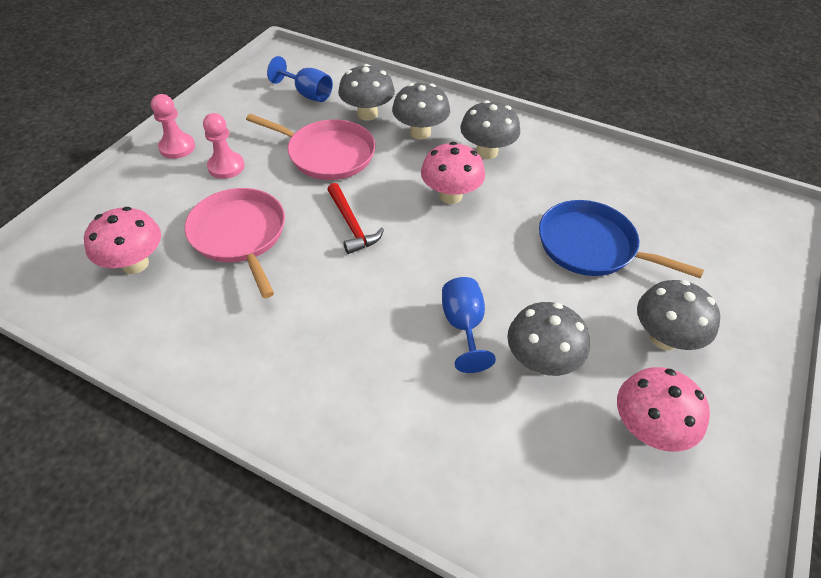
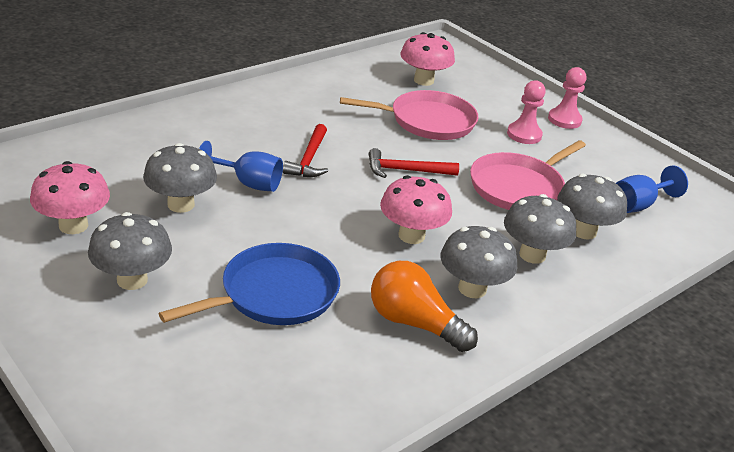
camera: 110 degrees right, 15 degrees down
(383, 298) = (309, 159): none -> red hammer
(549, 169) = (414, 323): none -> orange light bulb

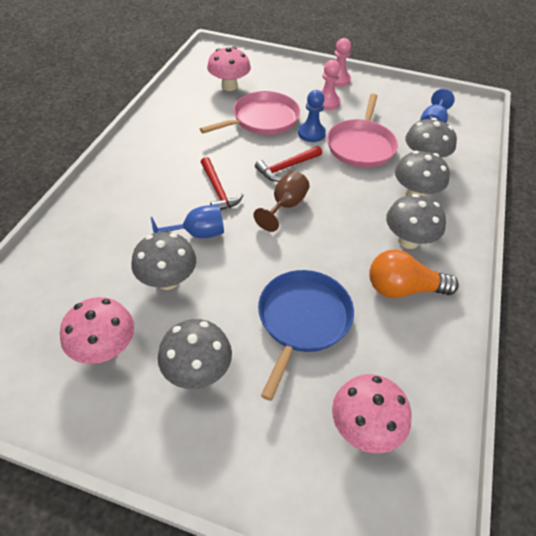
camera: 30 degrees left, 15 degrees up
(365, 201) = (285, 206): none -> brown goblet
(411, 236) = (338, 219): pink mushroom -> pink mushroom (364, 427)
(470, 154) = (311, 133): none -> blue pawn

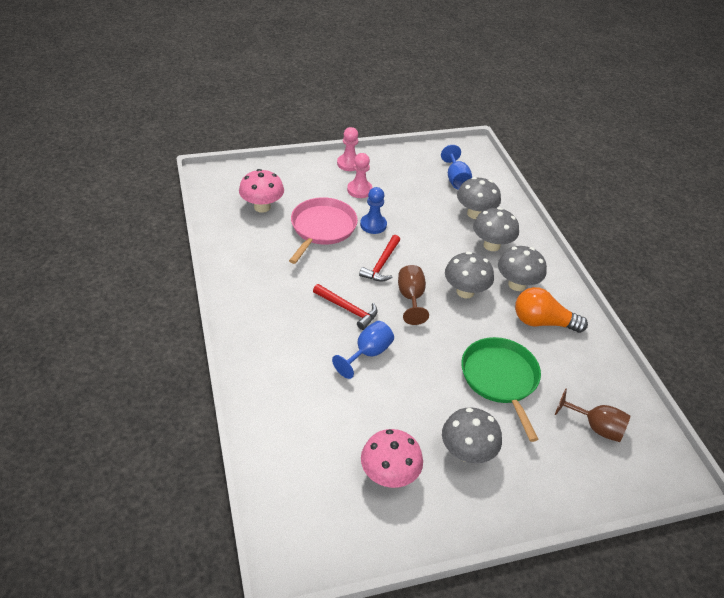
camera: 35 degrees left, 5 degrees down
(167, 280) = (382, 401): grey mushroom -> grey mushroom (465, 291)
(302, 320) = (500, 379): blue pan -> green pan
(361, 145) = (420, 220): pink pan -> none
(364, 427) = (595, 427): pink mushroom -> brown goblet
(403, 289) = (542, 322): orange light bulb -> orange light bulb turned 45 degrees clockwise

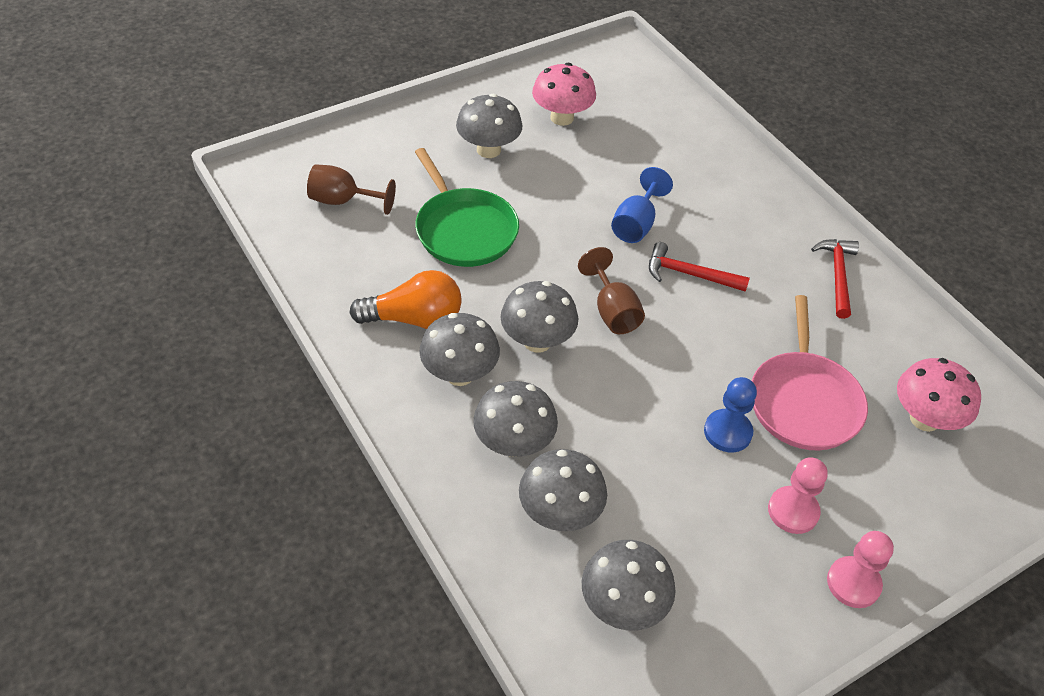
camera: 165 degrees right, 5 degrees up
(381, 264) = (678, 357): red hammer -> red hammer (837, 275)
(456, 179) = (623, 606): blue goblet -> grey mushroom

